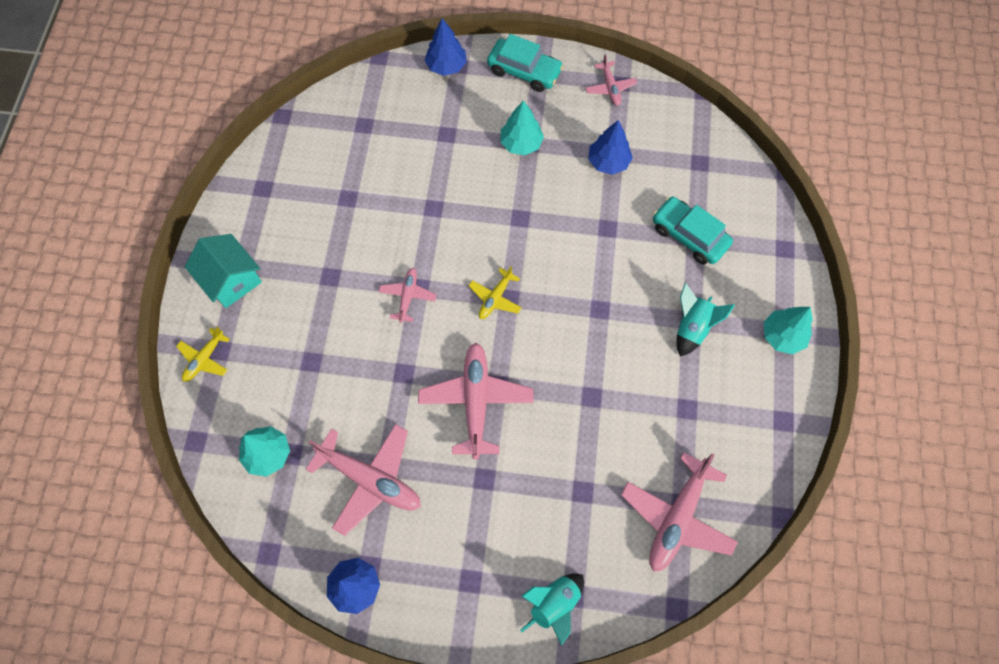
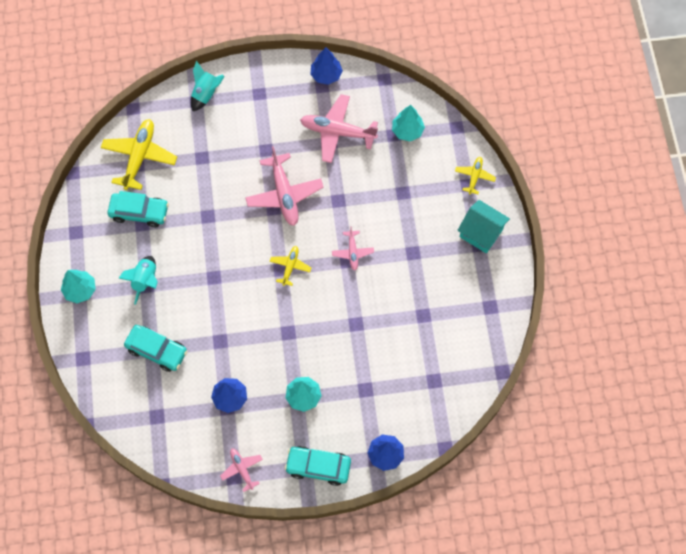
camera: 165 degrees right, 0 degrees up
(677, 517) = (139, 157): pink plane -> yellow plane
(688, 427) = (139, 212): none -> turquoise car

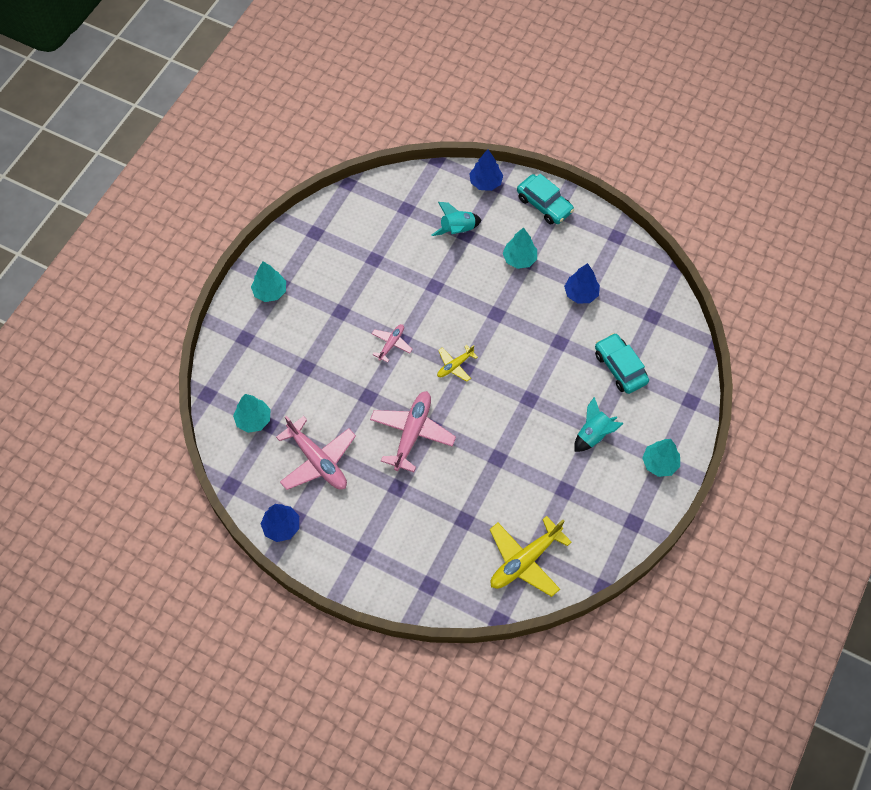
camera: 145 degrees left, 5 degrees down
(139, 212) = (560, 503): turquoise car -> none
(206, 94) = (413, 586): turquoise rocket -> turquoise rocket (457, 230)
(242, 469) = (606, 237): pink plane -> none
(474, 176) = (232, 341): yellow plane -> none
(481, 233) = (270, 292): turquoise house -> turquoise tree

